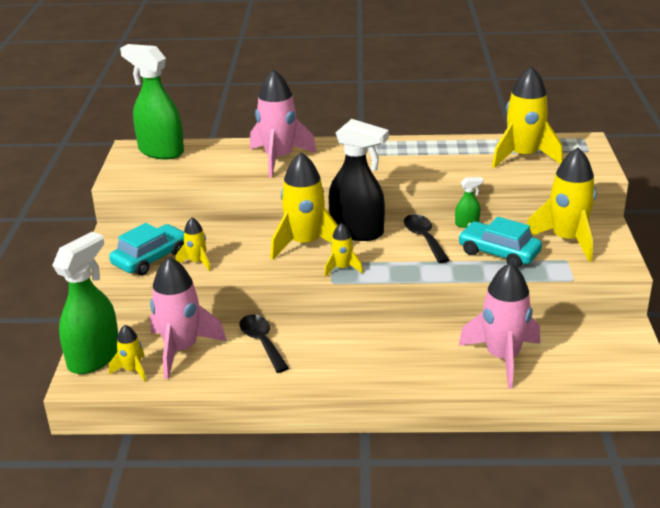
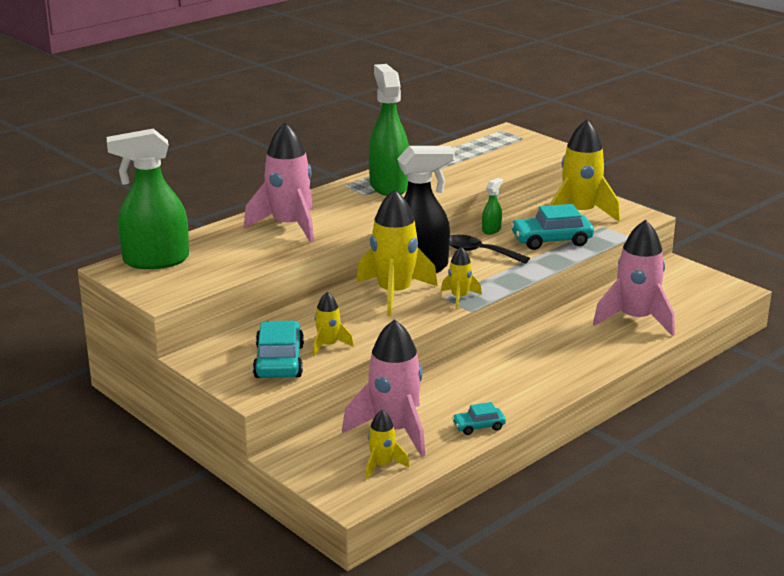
camera: 45 degrees left, 5 degrees down
(94, 357) = (328, 475): green spray bottle -> green spray bottle (388, 186)
(235, 378) = (478, 426): none -> turquoise car
(262, 342) = (450, 393): black spoon -> none
(523, 157) = (485, 157): yellow rocket -> none

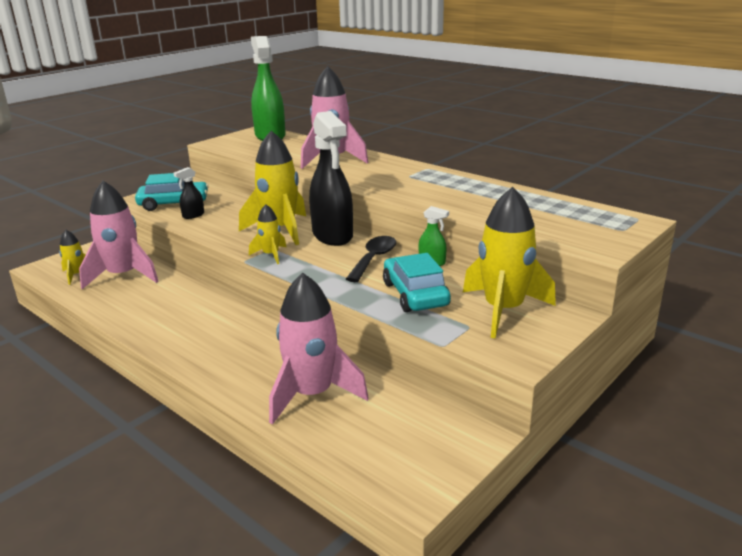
camera: 85 degrees right, 0 degrees up
(328, 345) = (193, 215): yellow rocket -> black spray bottle
(388, 186) = (432, 182): green spray bottle -> none
(478, 426) = (113, 308): turquoise car -> none

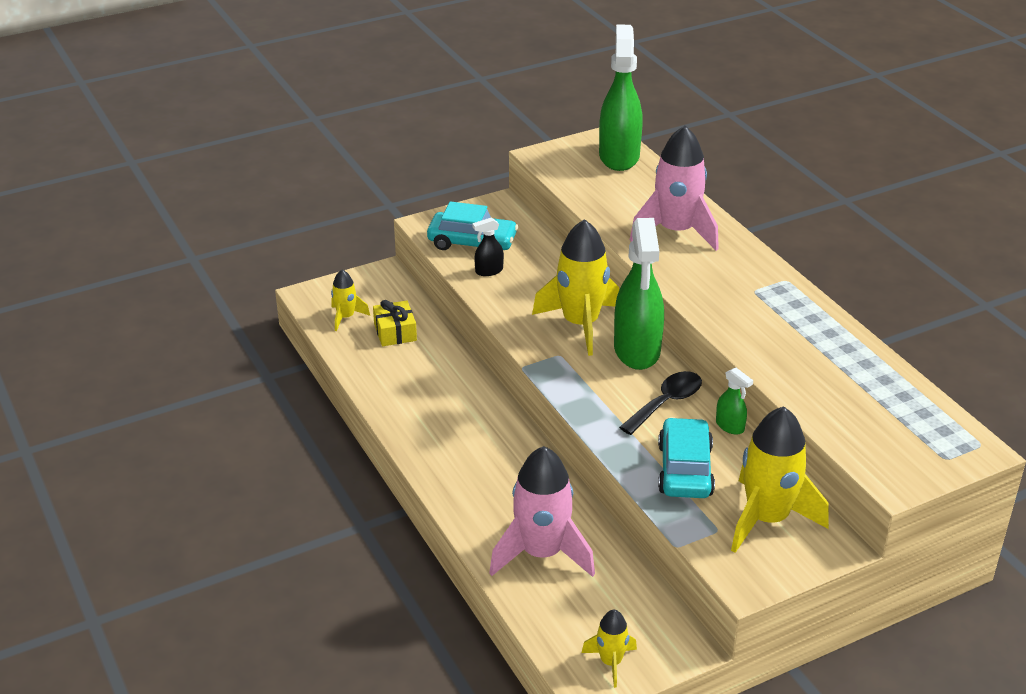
camera: 20 degrees right, 10 degrees up
(123, 276) = (395, 332): pink rocket -> yellow gift
(271, 255) = (554, 365): yellow rocket -> yellow rocket (611, 662)
(332, 236) = (637, 351): black spray bottle -> green spray bottle

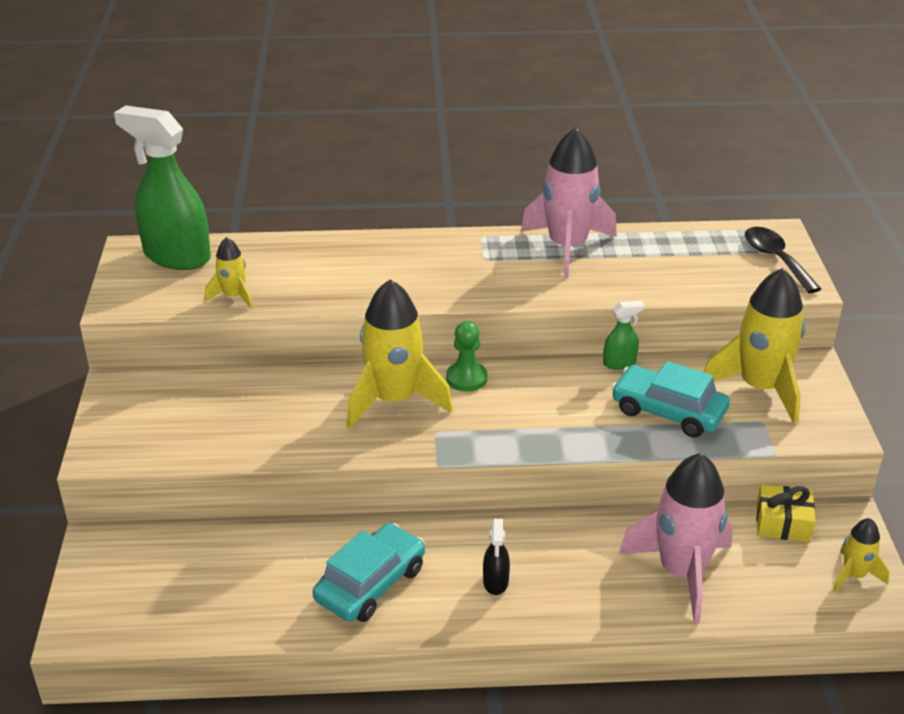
camera: 65 degrees left, 0 degrees up
(346, 317) = (157, 607): yellow rocket -> yellow rocket (233, 296)
(395, 332) = (226, 570): yellow gift -> yellow gift (783, 523)
(472, 242) = (173, 429): turquoise car -> turquoise car (370, 584)
(489, 271) = (241, 434): black spray bottle -> black spray bottle (495, 582)
(637, 351) = (466, 378): green spray bottle -> green pawn
(666, 403) = (561, 388): black spoon -> black spoon (776, 259)
(676, 231) = (349, 268): pink rocket -> pink rocket (567, 247)

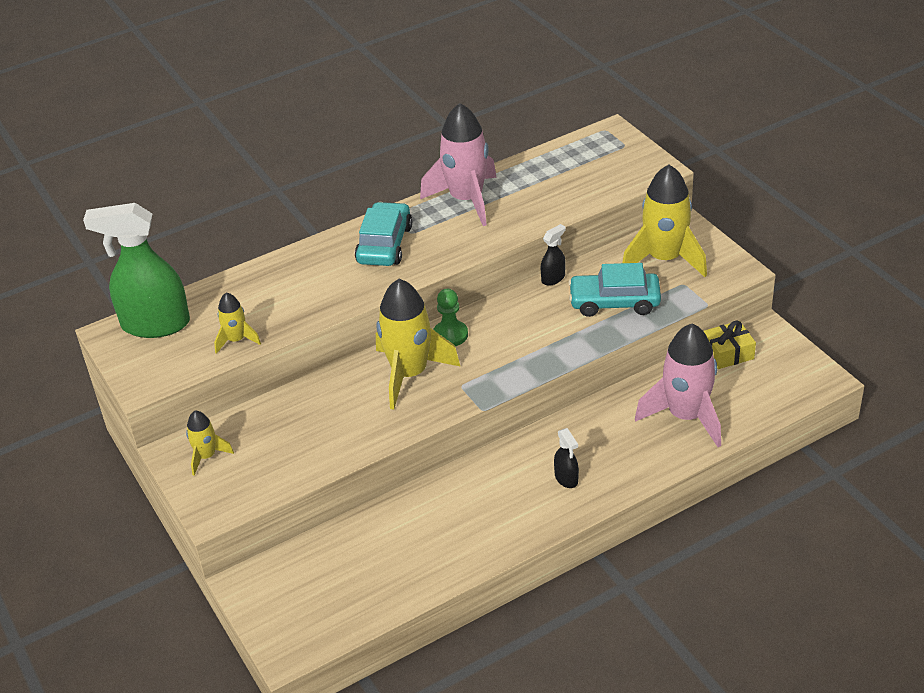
camera: 25 degrees left, 5 degrees up
(370, 584) = (479, 519): turquoise car -> turquoise car (384, 244)
(619, 363) = (553, 278): green spray bottle -> black spray bottle
(776, 259) = (624, 154): black spoon -> none
(854, 575) = (796, 370): yellow rocket -> yellow rocket (207, 456)

